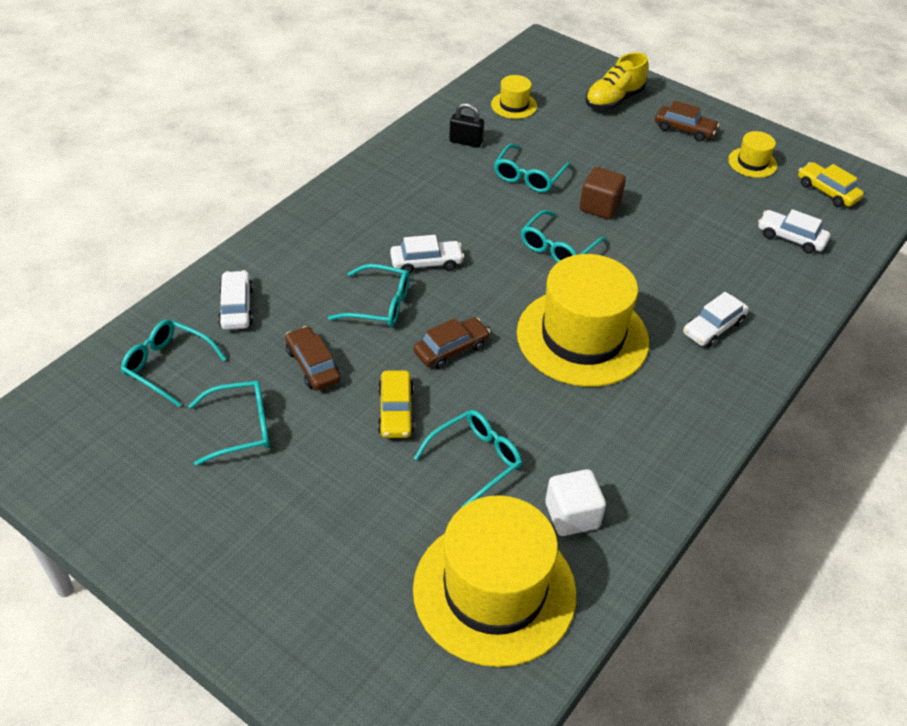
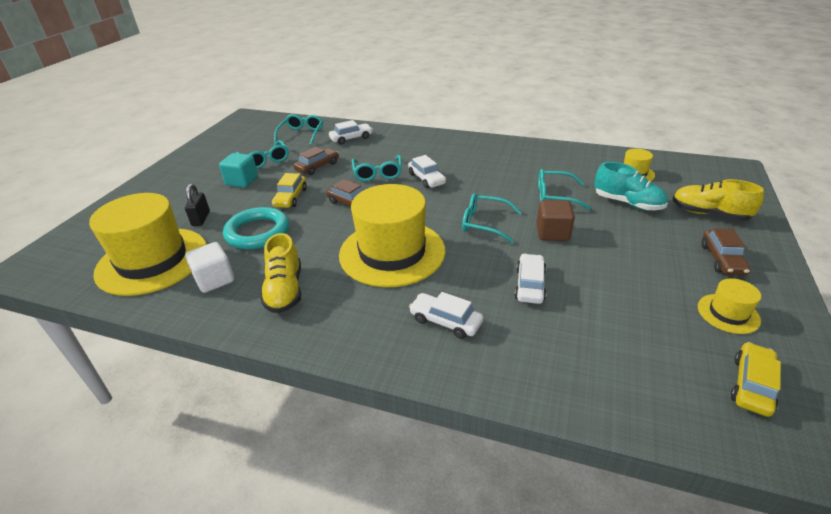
camera: 75 degrees right, 10 degrees down
(302, 466) = (242, 181): none -> turquoise cube
(395, 411) = (290, 198): yellow car -> yellow car turned 60 degrees counterclockwise
(466, 142) = (565, 165): black padlock -> black padlock (201, 219)
(475, 460) = (257, 232): turquoise glasses -> turquoise ring
(570, 136) = (627, 203): none -> turquoise shoe
(620, 446) = (285, 290): none -> yellow shoe
(790, 238) = (628, 361): white car -> white car (530, 285)

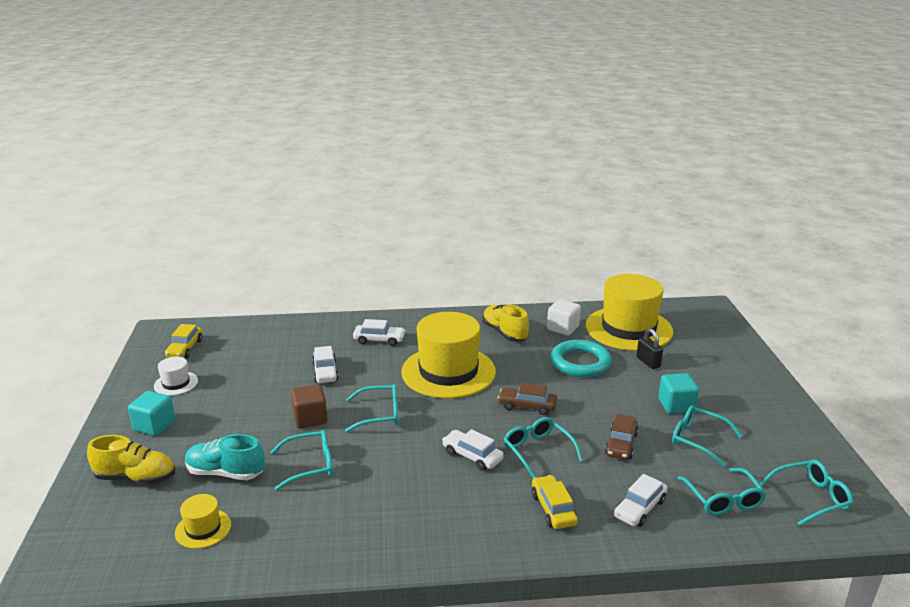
camera: 155 degrees right, 10 degrees down
(256, 128) = (811, 497): none -> turquoise glasses
(290, 198) = (597, 399): yellow car -> yellow car (553, 509)
(722, 259) = (154, 426): brown car -> turquoise cube
(728, 313) = (176, 383): yellow hat -> white hat

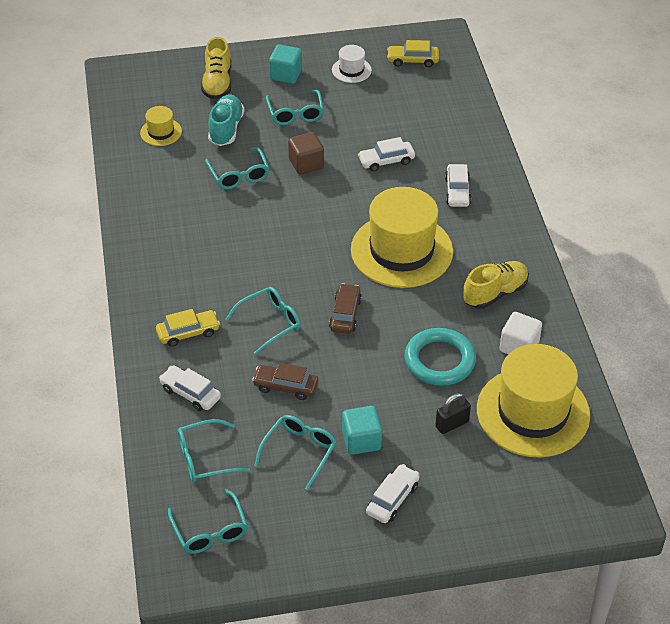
camera: 85 degrees right, 20 degrees up
(380, 414) = (318, 208): turquoise glasses -> turquoise glasses (295, 113)
(472, 456) = (259, 276): white car -> white car (392, 499)

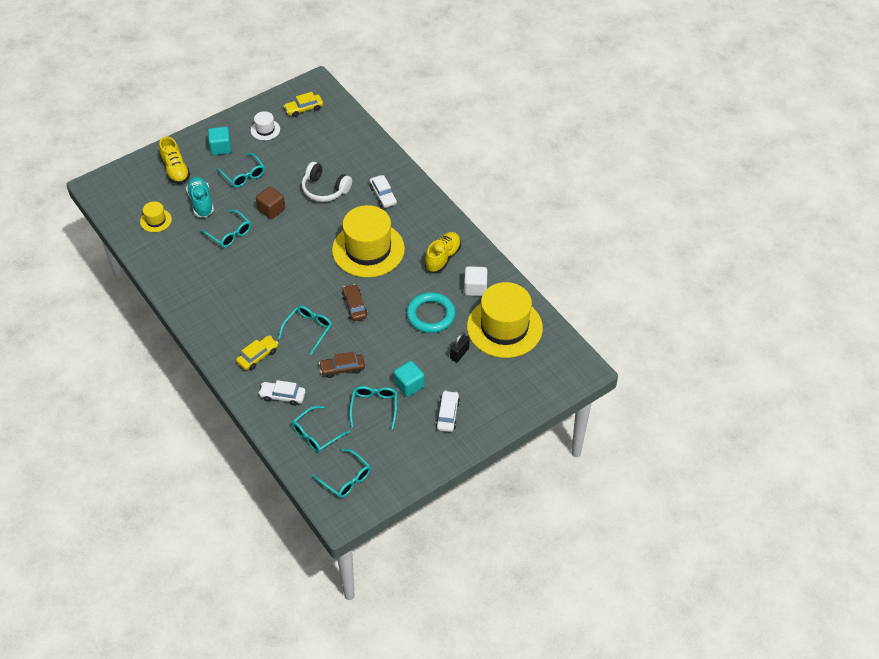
camera: 25 degrees left, 5 degrees up
(386, 161) = (325, 189): white car -> white headphones

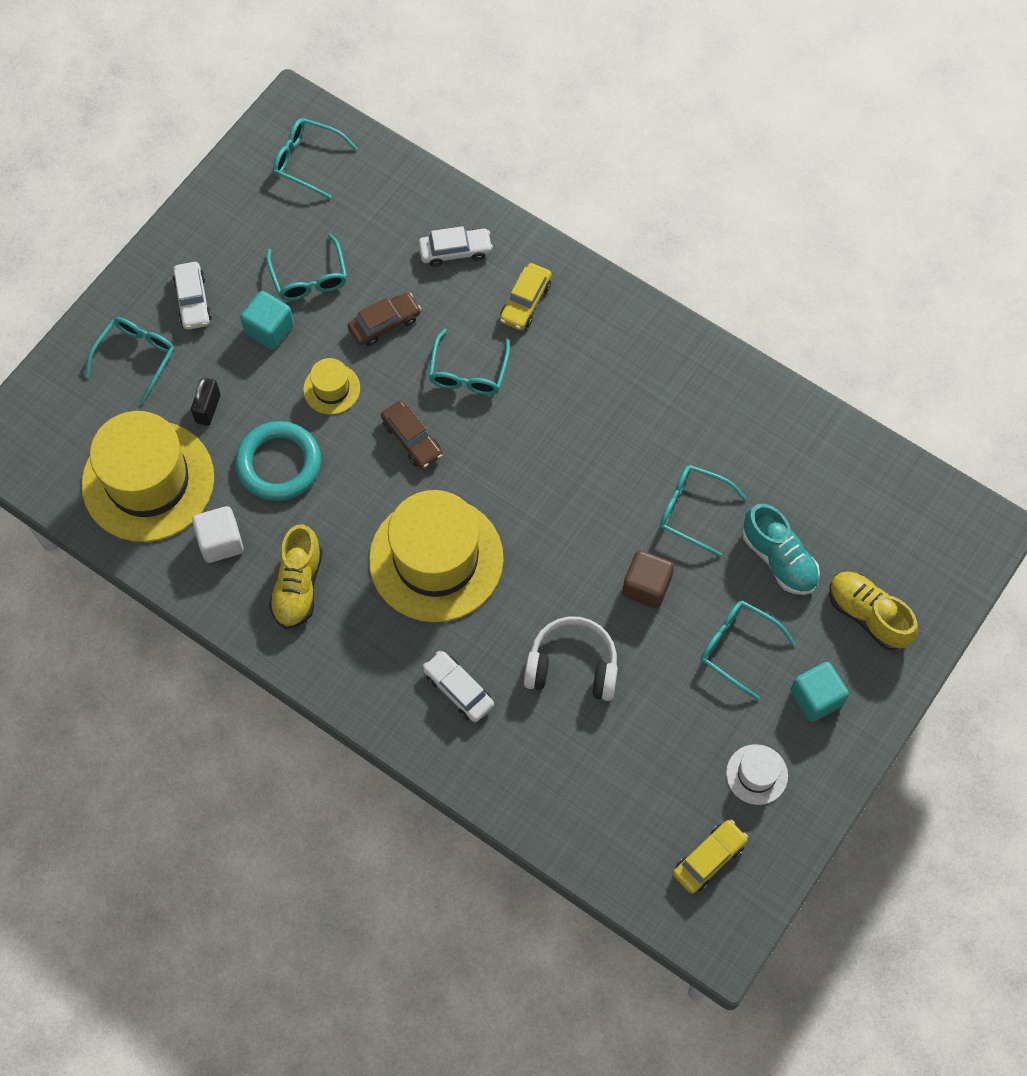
camera: 160 degrees right, 15 degrees up
(156, 220) = (835, 495): yellow hat -> yellow hat (331, 389)
(316, 434) = (378, 210): turquoise glasses -> turquoise glasses (136, 357)

